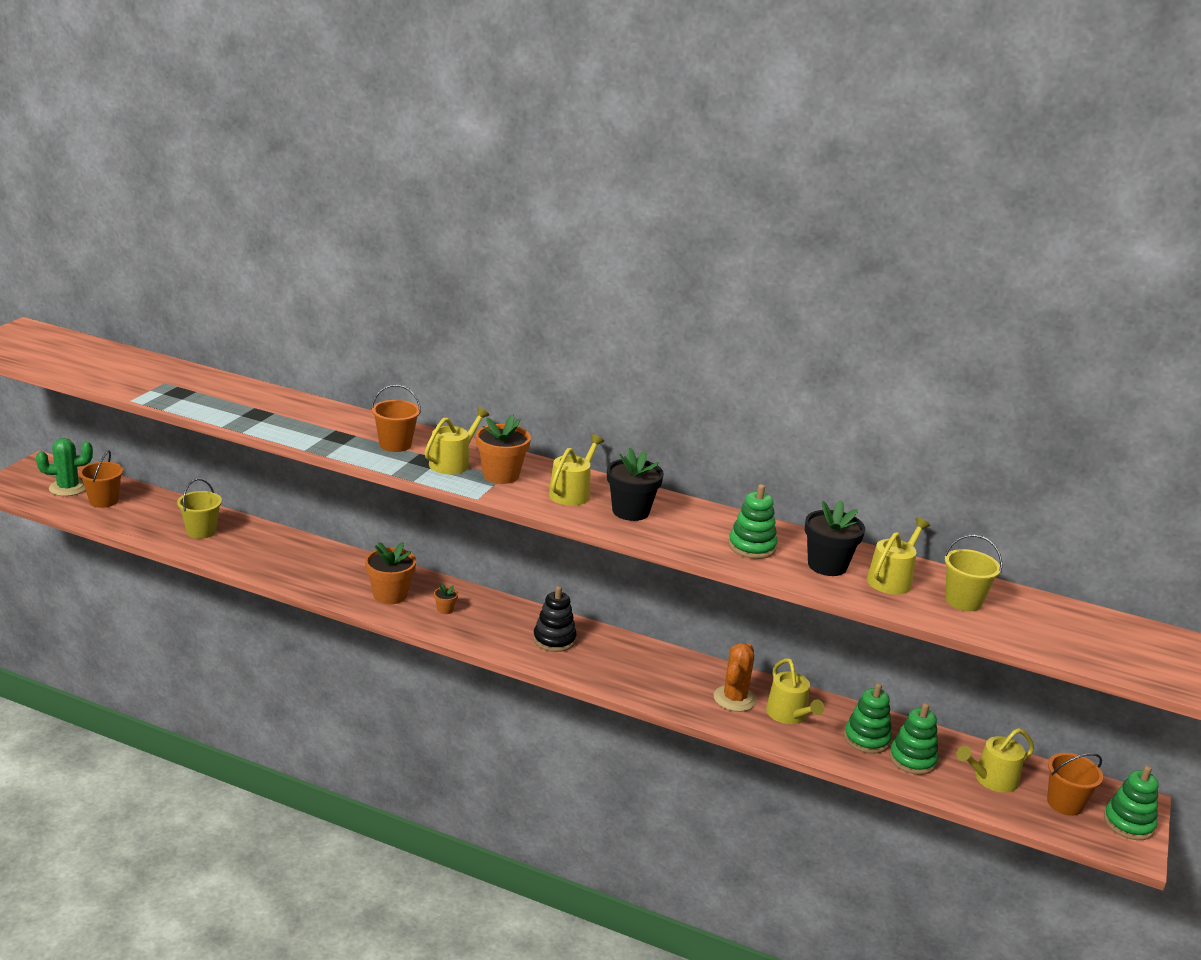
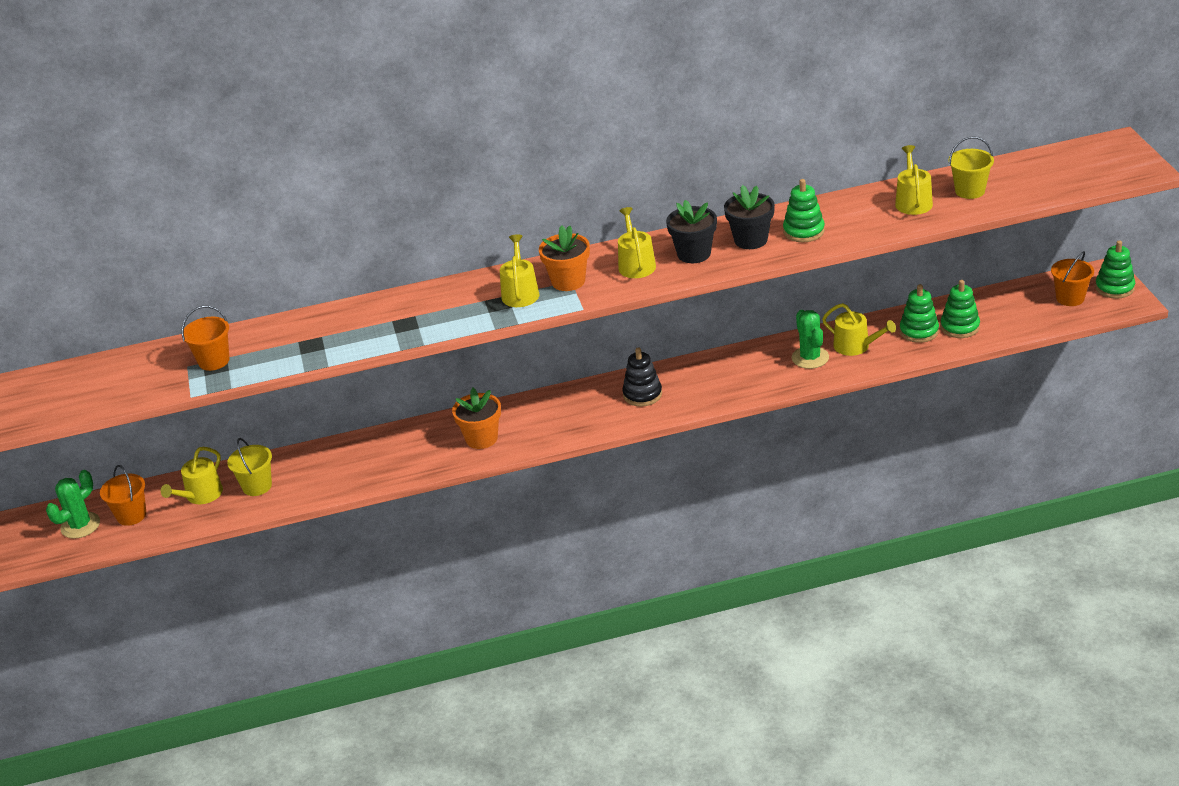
camera: 30 degrees left, 10 degrees up
(395, 444) = (456, 304): orange bucket -> orange bucket (214, 361)
(445, 609) = (537, 423): orange flower pot -> none
(734, 699) = (810, 358): orange cactus -> green cactus
(827, 565) = (864, 216): black flower pot -> black flower pot (750, 240)
(991, 779) = (1016, 310): yellow watering can -> yellow watering can (201, 495)

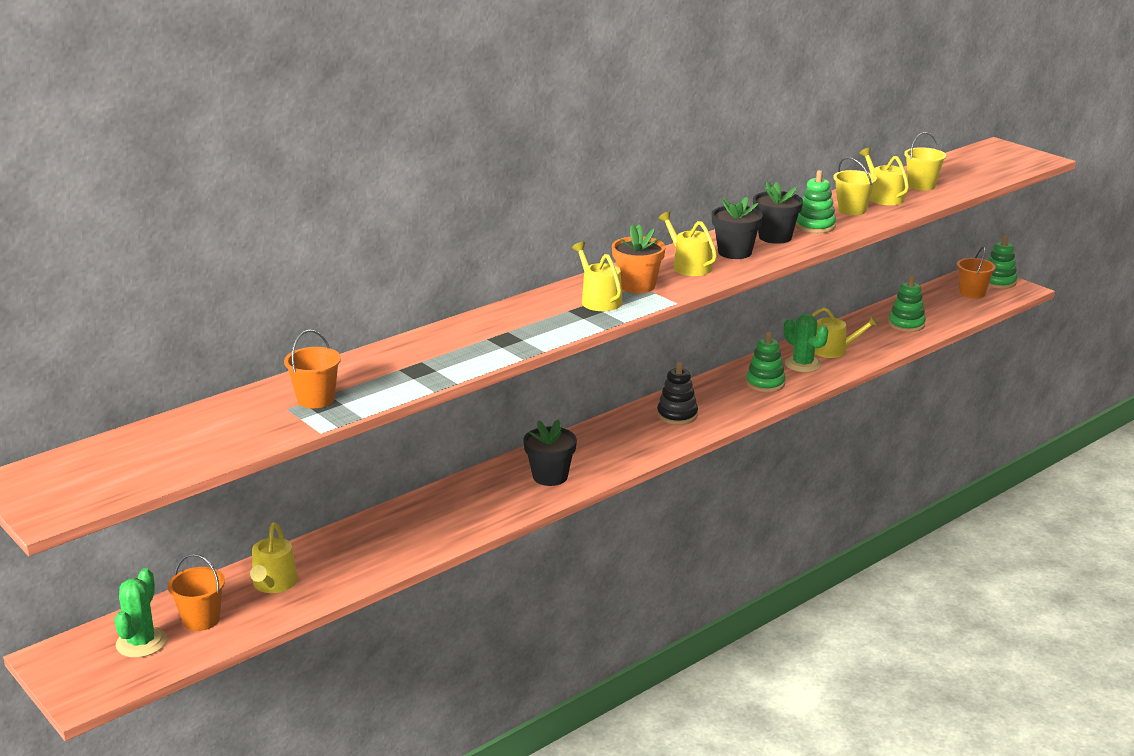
camera: 30 degrees left, 10 degrees down
(257, 486) = (335, 562): yellow bucket -> yellow bucket (852, 210)
(481, 438) = (550, 476): orange flower pot -> black flower pot
(919, 331) = (876, 332): green stacking toy -> green stacking toy (765, 383)

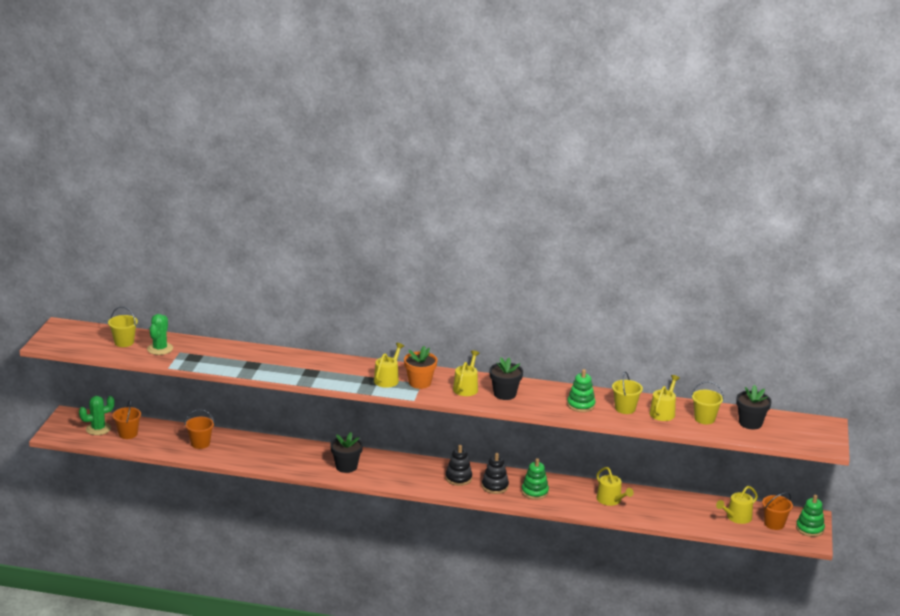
camera: 50 degrees right, 0 degrees up
(176, 442) = (124, 342): none -> yellow bucket
(273, 584) = (171, 438): yellow watering can -> yellow watering can (736, 517)
(315, 399) = (195, 354): orange bucket -> orange bucket (200, 443)
(723, 401) = (495, 486): none -> black stacking toy
(775, 237) = (545, 398): black flower pot -> black flower pot (750, 423)
(803, 364) = (577, 496): green cactus -> green cactus (160, 349)
(906, 324) = (686, 514): green stacking toy -> none

